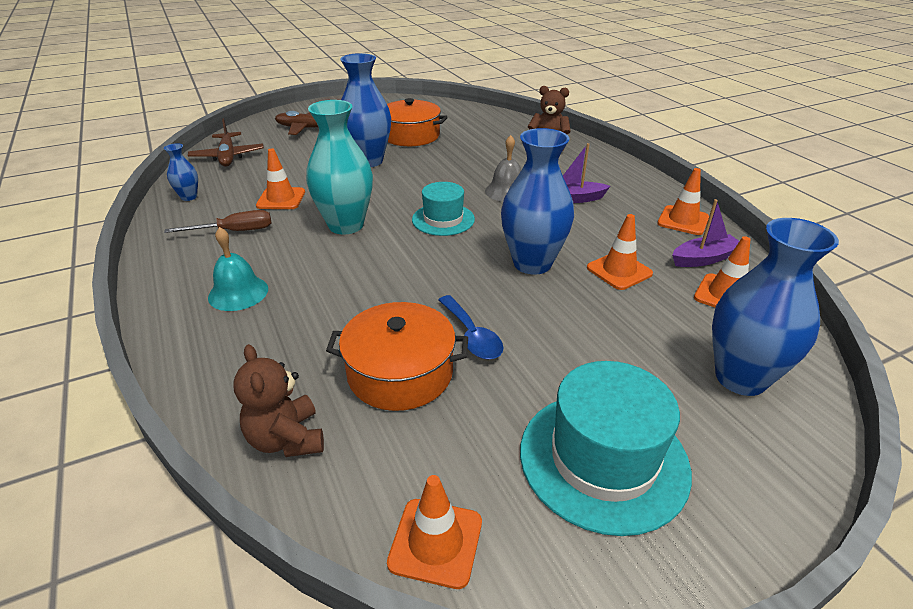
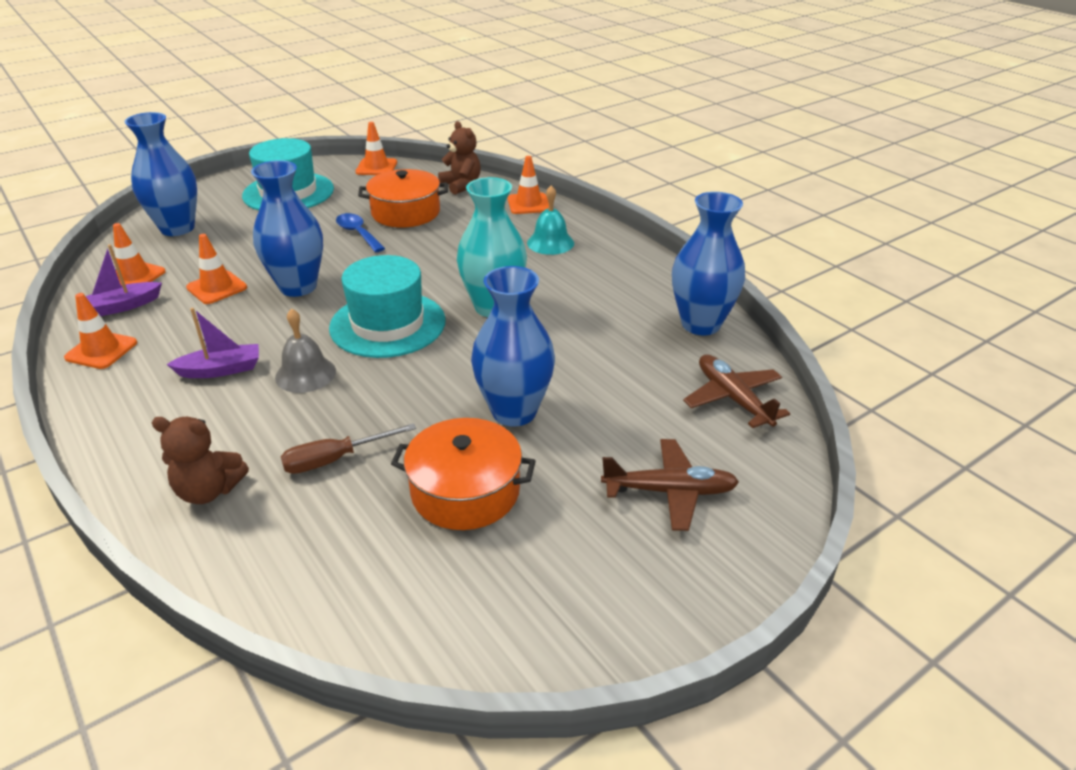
camera: 170 degrees right, 0 degrees up
(189, 197) = (701, 324): blue vase -> blue vase, size x2.08
(234, 231) = (604, 290): brown screwdriver -> brown screwdriver (335, 459)
(281, 199) = (590, 332): orange traffic cone -> orange traffic cone (528, 204)
(443, 219) = (387, 324): turquoise hat -> turquoise hat, size x1.61

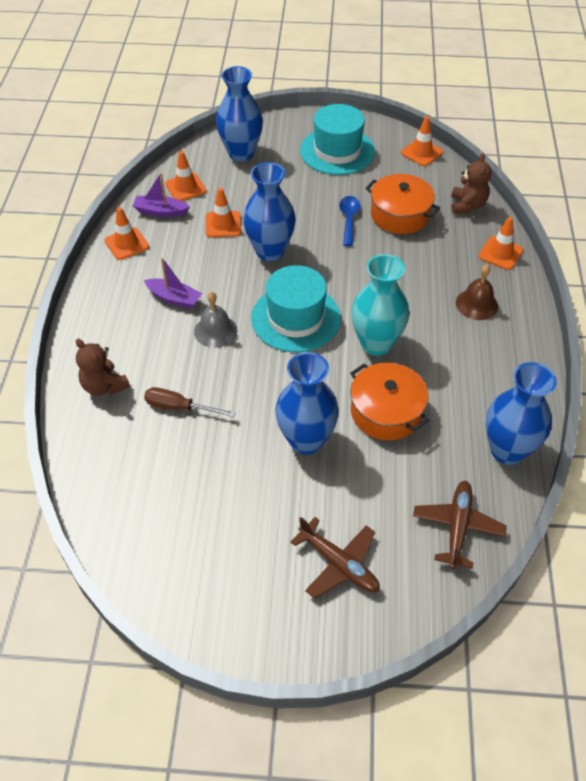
camera: 40 degrees right, 15 degrees up
(465, 491) = (226, 478): orange pot -> orange pot (386, 412)
(550, 243) = (476, 304): turquoise bell -> brown bell

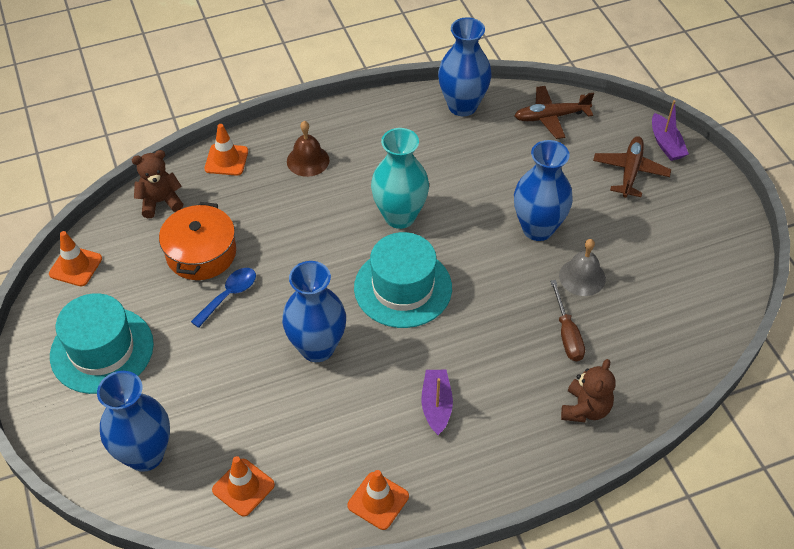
camera: 115 degrees left, 0 degrees up
(161, 212) = (303, 492): purple boat -> purple boat (666, 144)
(215, 331) = (458, 347): grey bell -> grey bell (582, 277)
(223, 224) = (294, 413): orange traffic cone -> none
(349, 219) = (229, 295): blue spoon -> blue spoon turned 150 degrees clockwise
(386, 412) = (473, 186): orange pot -> none

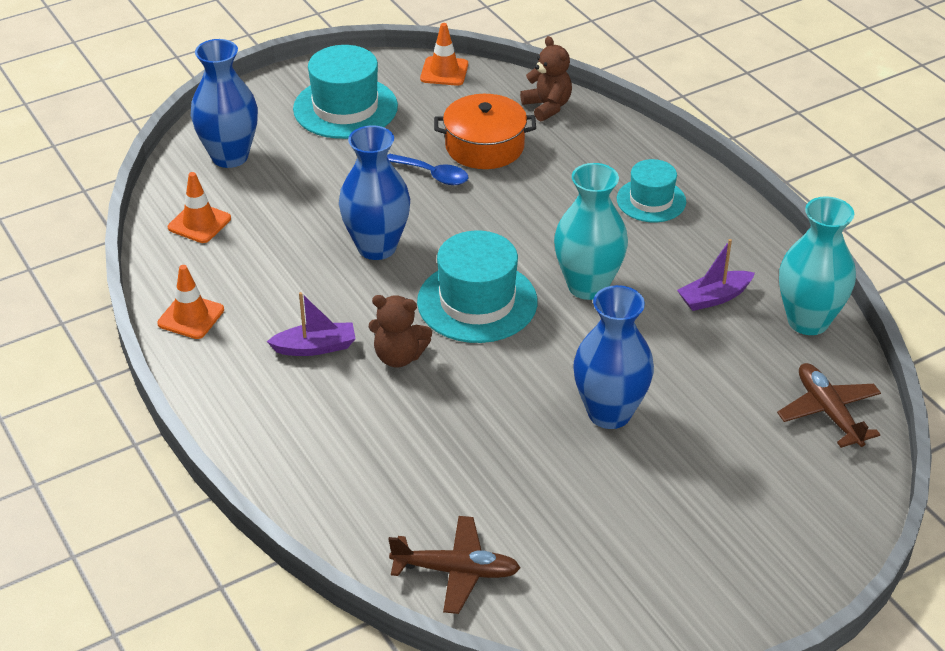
camera: 80 degrees right, 10 degrees down
(226, 160) = (627, 140): orange traffic cone -> none
(308, 160) = (651, 200): brown bell -> turquoise hat
(462, 106) = (808, 321): blue vase -> turquoise vase
(567, 334) = (440, 453): brown screwdriver -> none
(582, 277) = (538, 462): grey bell -> none
(585, 409) = (330, 476): brown teddy bear -> brown teddy bear (399, 356)
(630, 171) = (754, 505): brown plane -> brown plane (456, 571)
(666, 144) = (830, 546): purple boat -> purple boat (714, 297)

